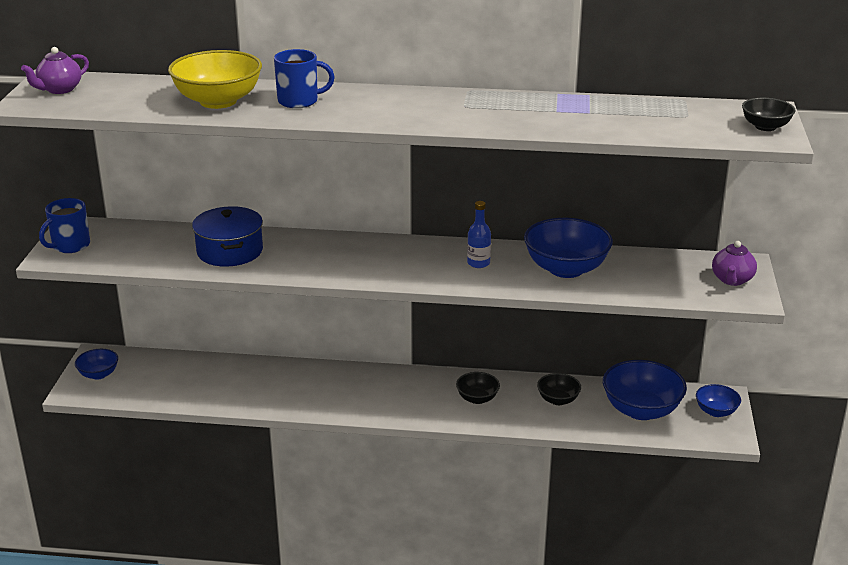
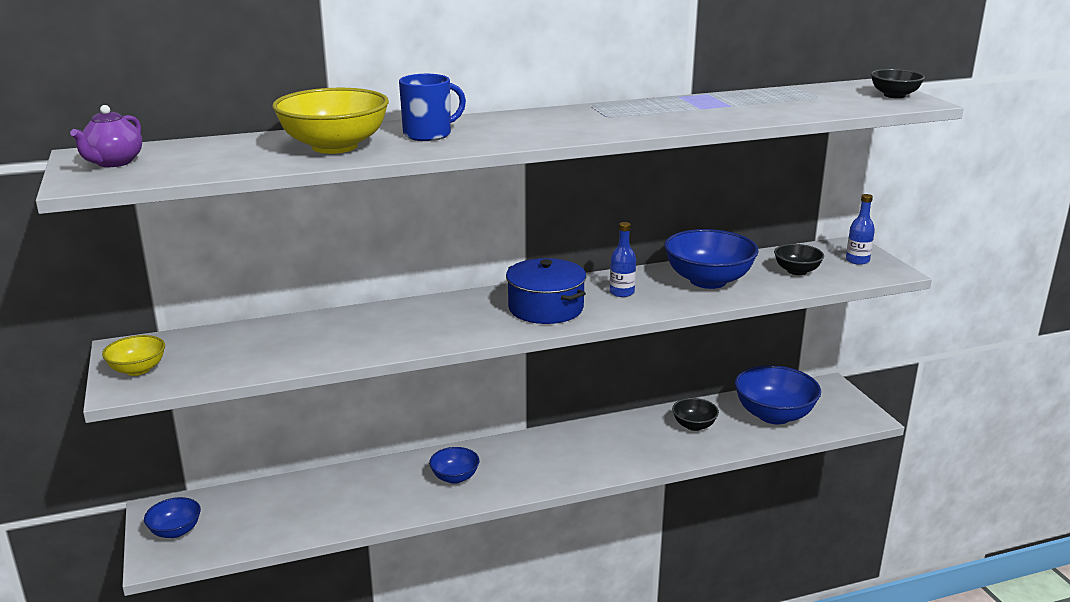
camera: 25 degrees left, 5 degrees down
(70, 246) = (137, 370): blue mug -> yellow bowl
(230, 251) = (346, 335): blue pot -> blue pot (545, 308)
(477, 398) = (619, 444): black bowl -> black bowl (796, 271)
(716, 411) = (835, 399): blue bowl -> blue bowl (455, 477)
(732, 280) = (857, 260): purple teapot -> blue bottle

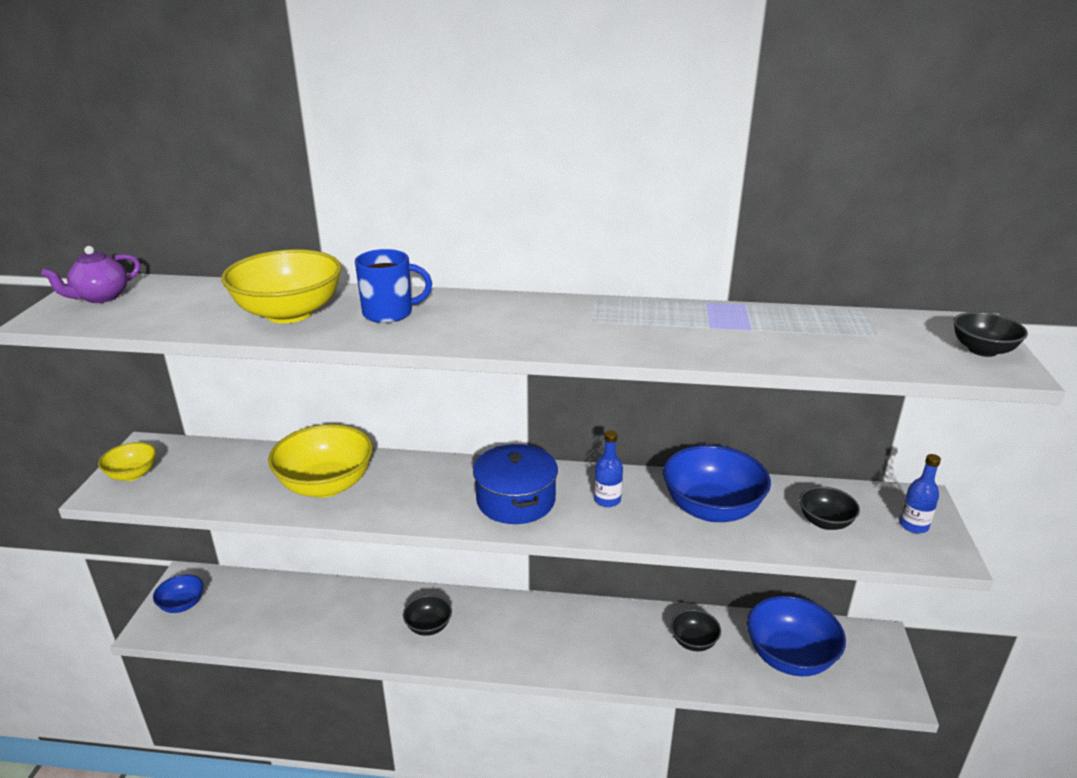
camera: 25 degrees right, 5 degrees up
(358, 334) = (326, 485): none -> yellow bowl
(455, 477) = (428, 626): blue bowl -> black bowl

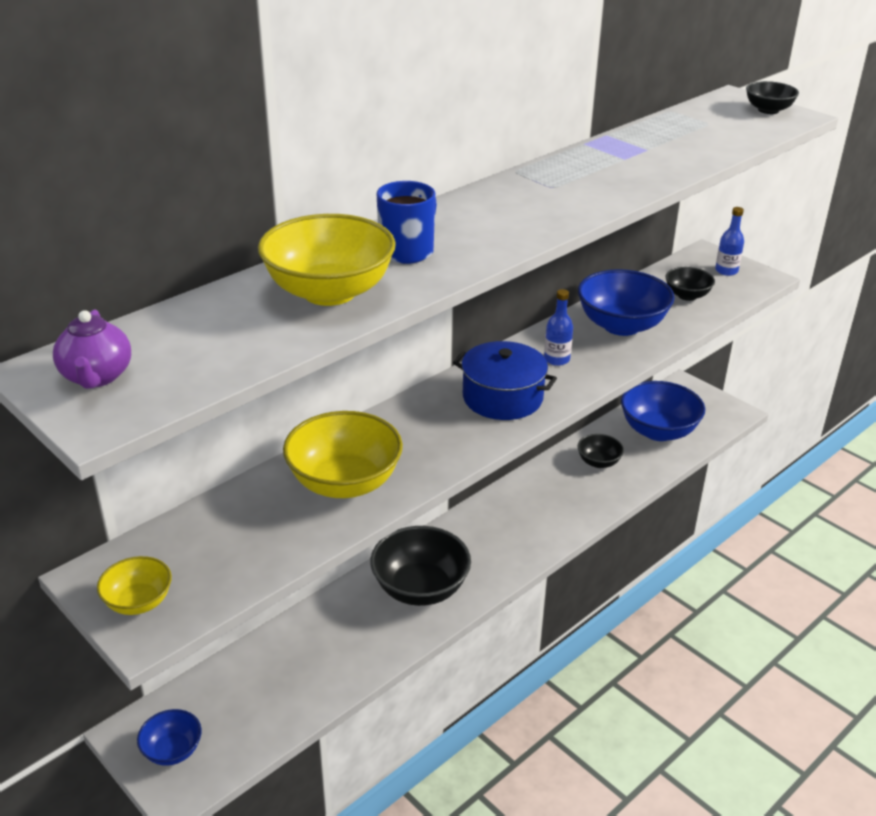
camera: 50 degrees left, 5 degrees up
(428, 626) = (420, 588): black bowl -> black bowl, size x1.86

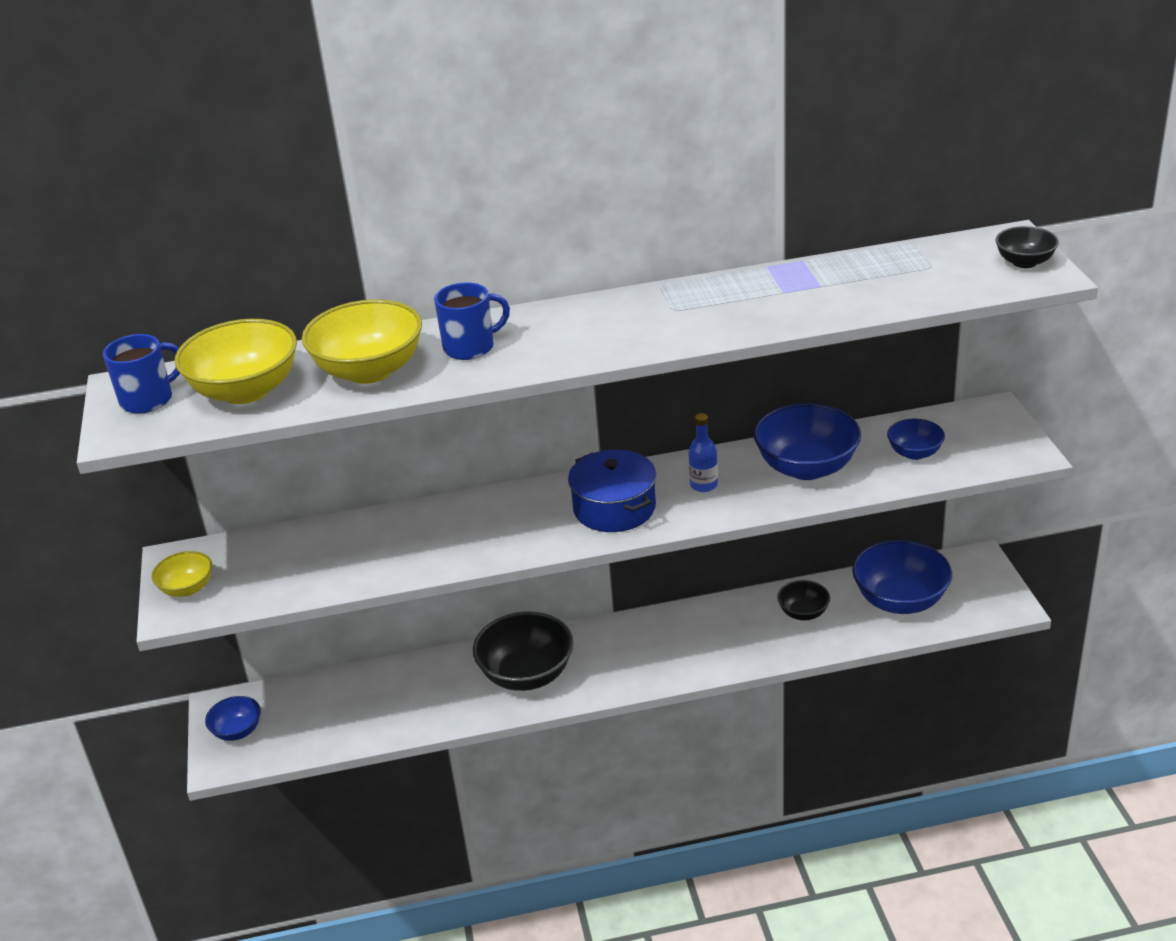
camera: 35 degrees right, 0 degrees up
(97, 377) = (148, 400): purple teapot -> blue mug
(344, 482) = (410, 544): yellow bowl -> yellow bowl (246, 391)
(687, 295) = (914, 453): black bowl -> blue bowl
(726, 271) = (993, 436): blue bottle -> none

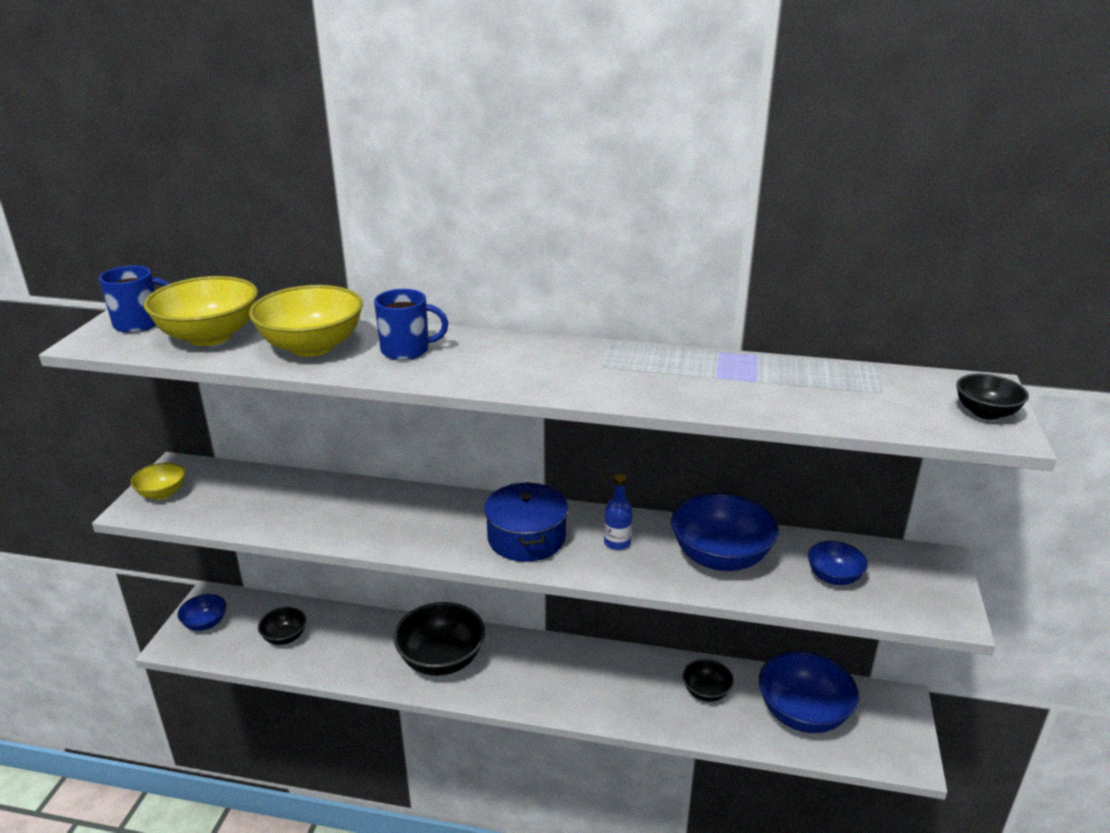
camera: 20 degrees right, 5 degrees down
(340, 712) = (284, 637): none -> black bowl

